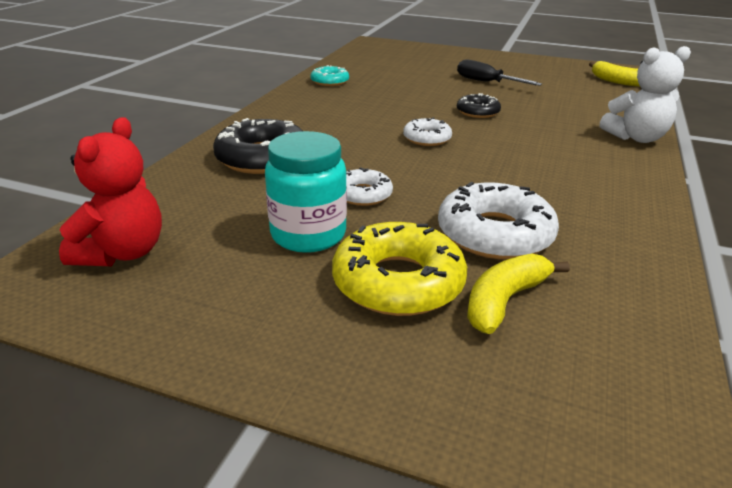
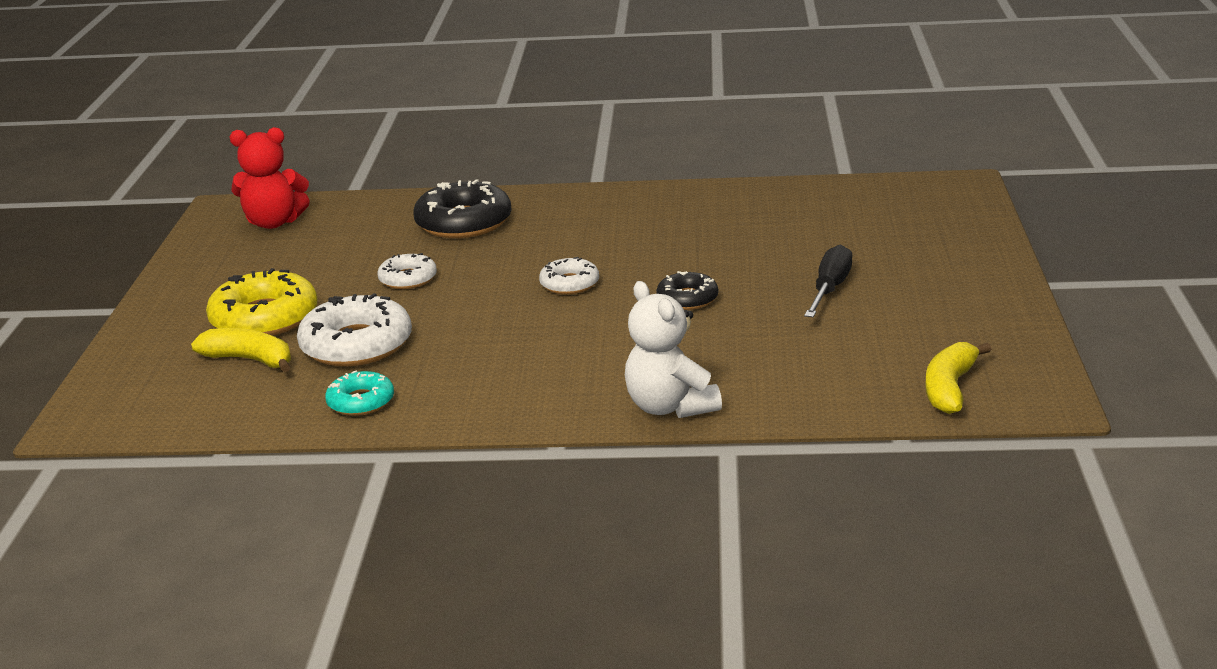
camera: 75 degrees right, 5 degrees down
(308, 235) = (324, 273): turquoise jar -> none
(330, 81) = (728, 199): turquoise donut -> turquoise donut (361, 402)

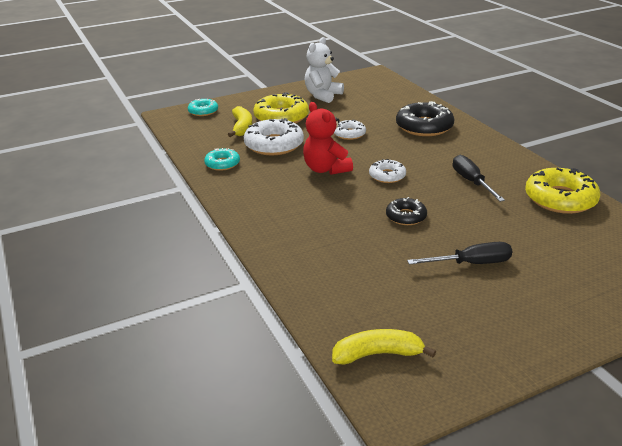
camera: 60 degrees right, 5 degrees up
(123, 384) = (203, 111): none -> turquoise donut
(274, 222) = (372, 87): red teddy bear -> red teddy bear (326, 169)
(653, 236) = (471, 182): none -> black screwdriver
(670, 407) = (275, 249): white teddy bear -> white teddy bear (322, 95)
(751, 201) = (560, 199): none -> yellow donut

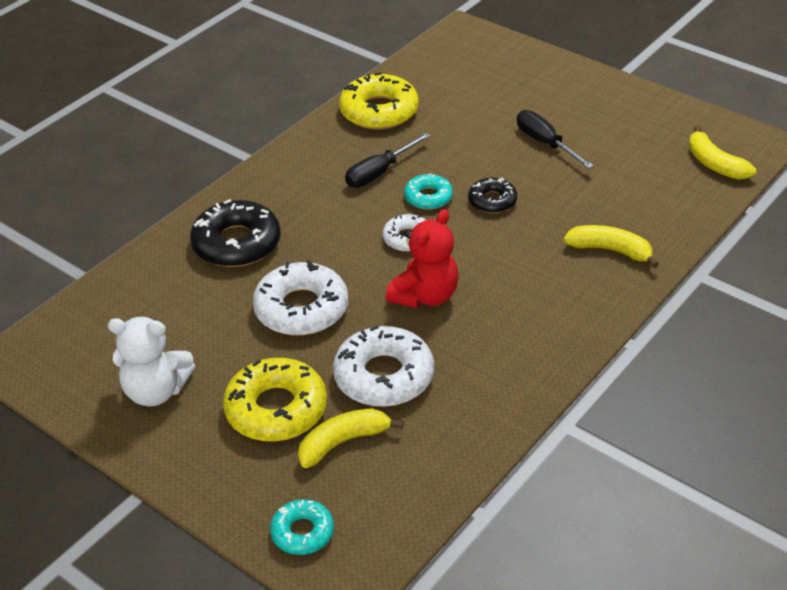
camera: 115 degrees left, 10 degrees up
(222, 164) = (479, 407): turquoise donut -> turquoise donut (428, 197)
(307, 248) = (610, 250): none -> yellow banana
(349, 134) = (301, 309): white donut -> white donut, size x1.78

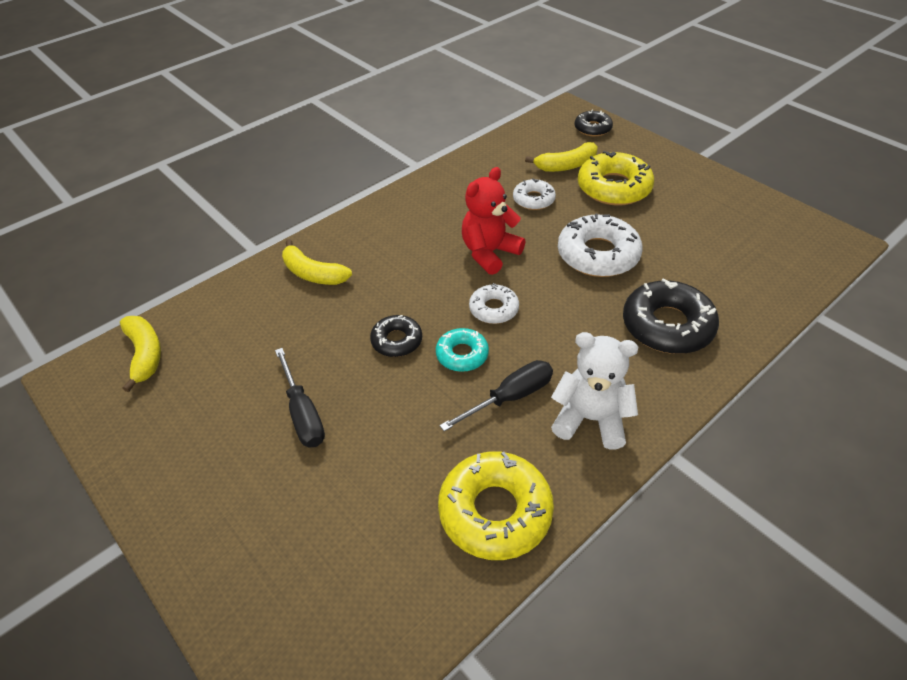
camera: 170 degrees left, 5 degrees up
(156, 391) = (708, 207): white teddy bear -> white teddy bear (590, 419)
(302, 532) = (592, 128): turquoise donut -> black donut
(384, 376) = (533, 199): white donut -> white donut, size x0.56

